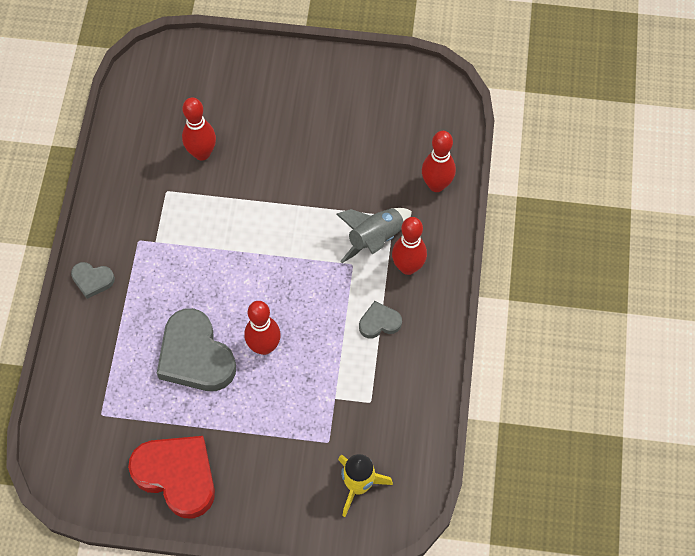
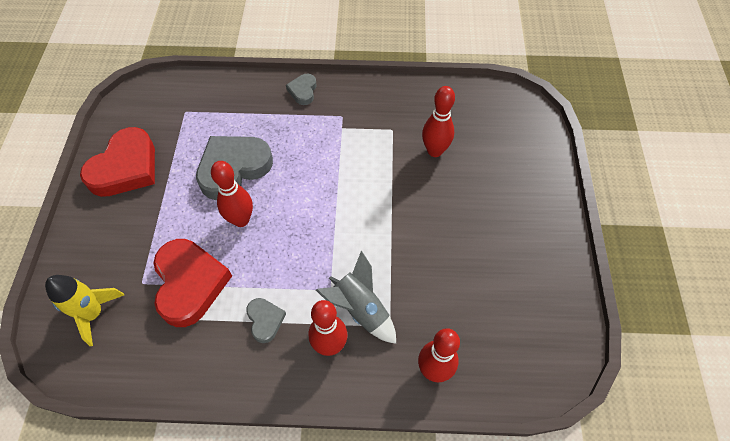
camera: 85 degrees right, 5 degrees down
(334, 394) = (190, 284): none -> red heart

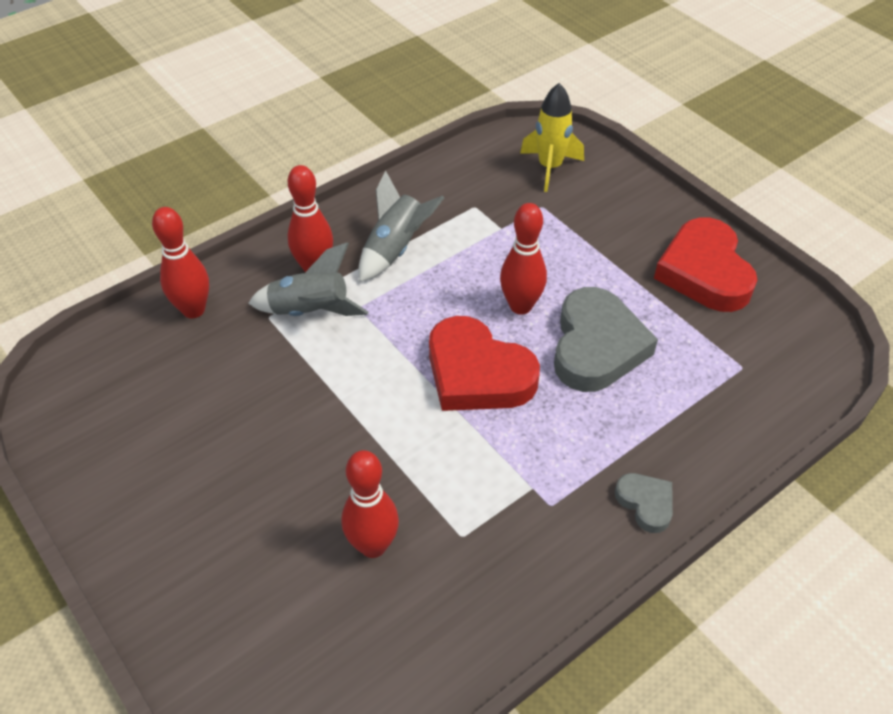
camera: 140 degrees right, 10 degrees down
(190, 284) = (499, 231): red heart -> red heart (477, 373)
(265, 320) = (395, 249): grey heart -> grey rocket

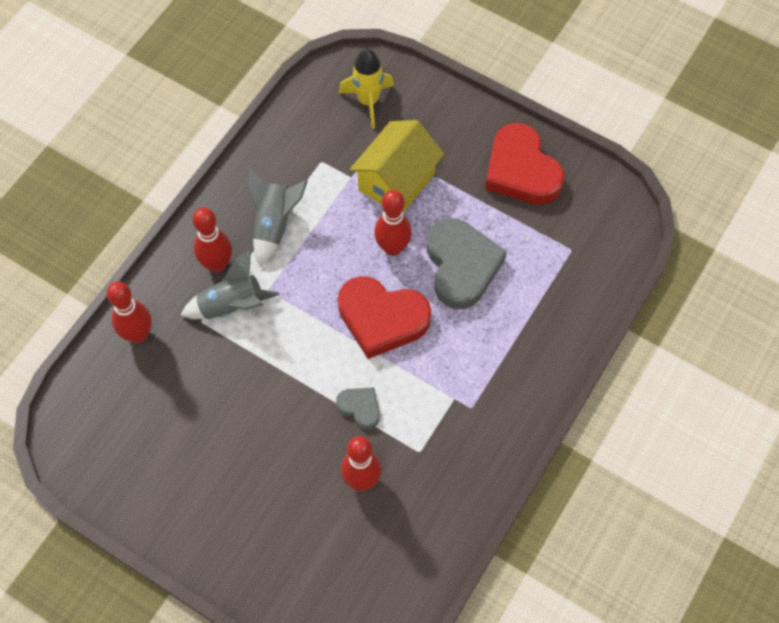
camera: 20 degrees left, 15 degrees up
(551, 245) = (396, 181): none -> yellow house
(645, 503) = (534, 384): grey heart -> grey heart (360, 408)

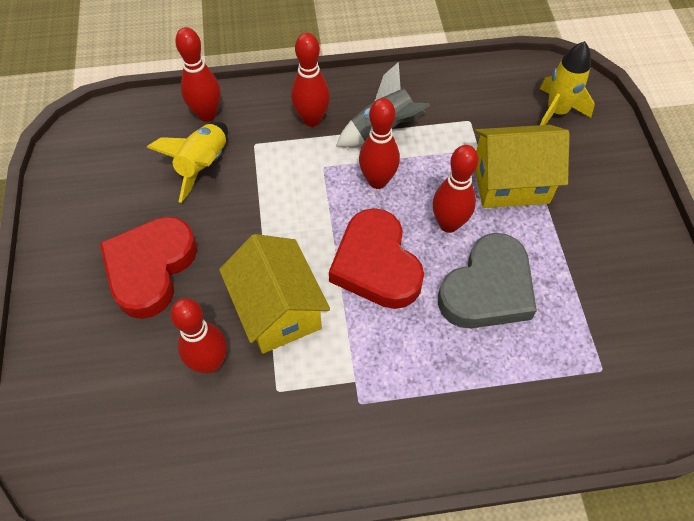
camera: 50 degrees right, 5 degrees down
(187, 371) = (203, 166): none -> yellow rocket
(232, 305) = (286, 153): grey rocket -> none
(315, 263) = (377, 181): none -> red bowling pin
(360, 408) = (278, 310): grey heart -> yellow house
(521, 170) = (629, 267): red heart -> red heart (150, 268)

